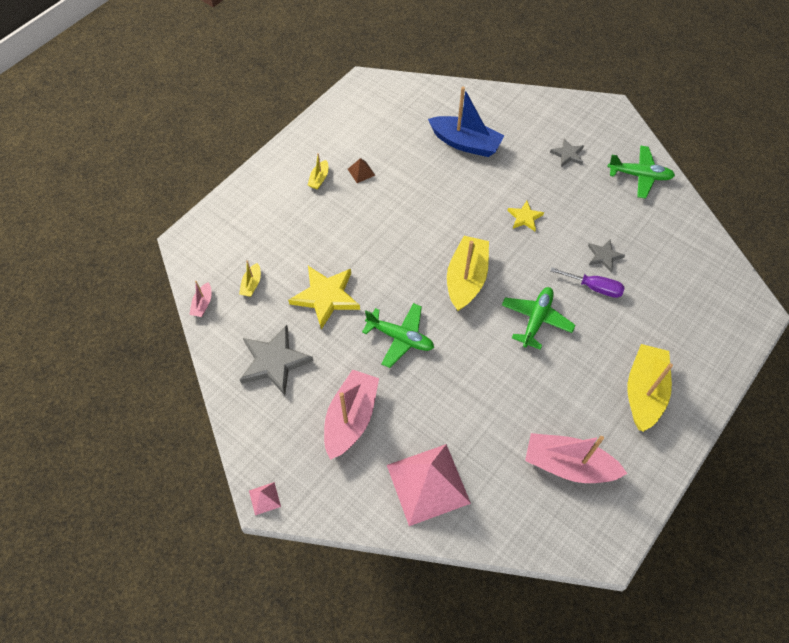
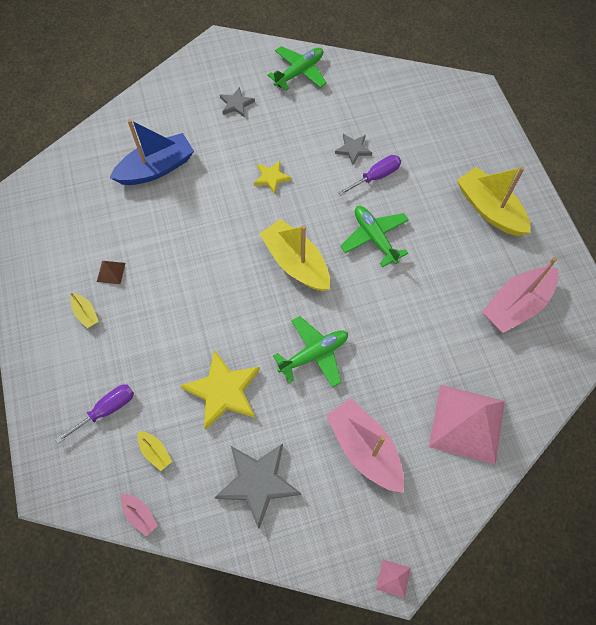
camera: 55 degrees left, 5 degrees up
(260, 237) = (107, 410): none -> purple screwdriver

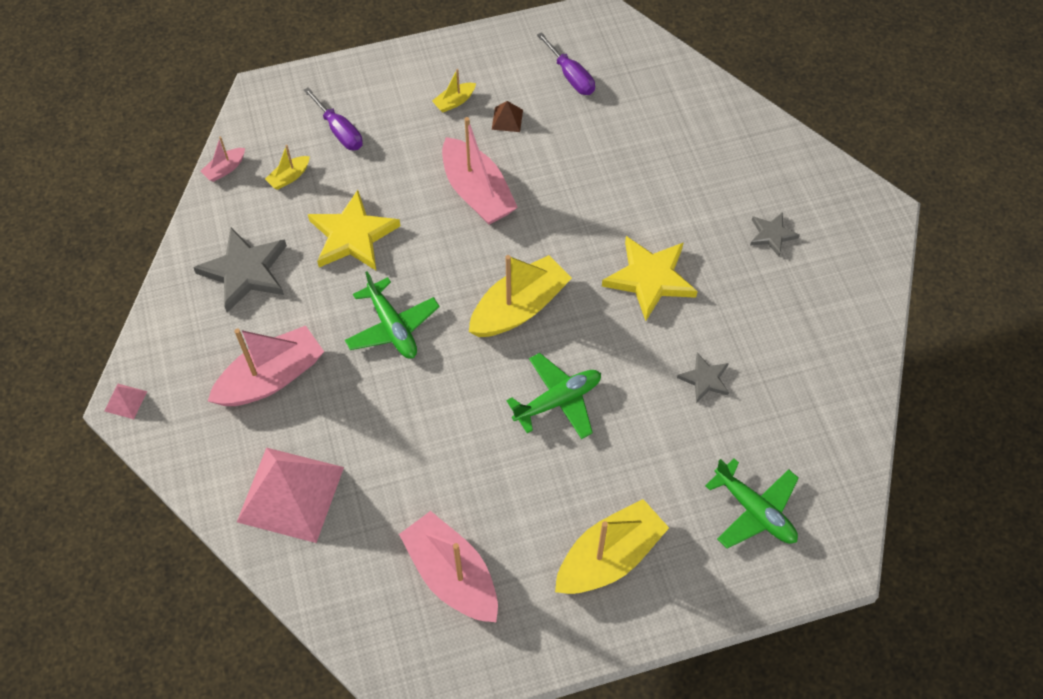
camera: 90 degrees right, 5 degrees down
(156, 168) = (657, 152): blue boat -> none
(185, 294) = (477, 192): none -> pink boat
(271, 178) = (650, 278): yellow star -> yellow star, size x1.84
(299, 72) = (841, 312): green plane -> green plane (754, 511)
(376, 176) = (659, 407): purple screwdriver -> purple screwdriver (571, 76)

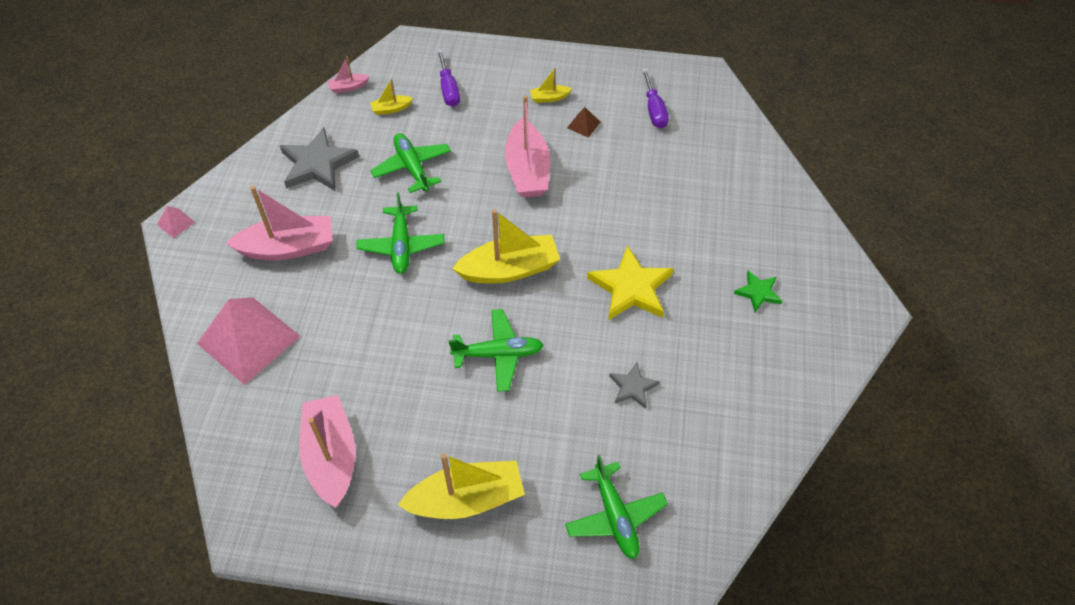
camera: 25 degrees right, 5 degrees down
(353, 236) = (412, 167): yellow star -> green plane
(772, 235) = (758, 292): grey star -> green star

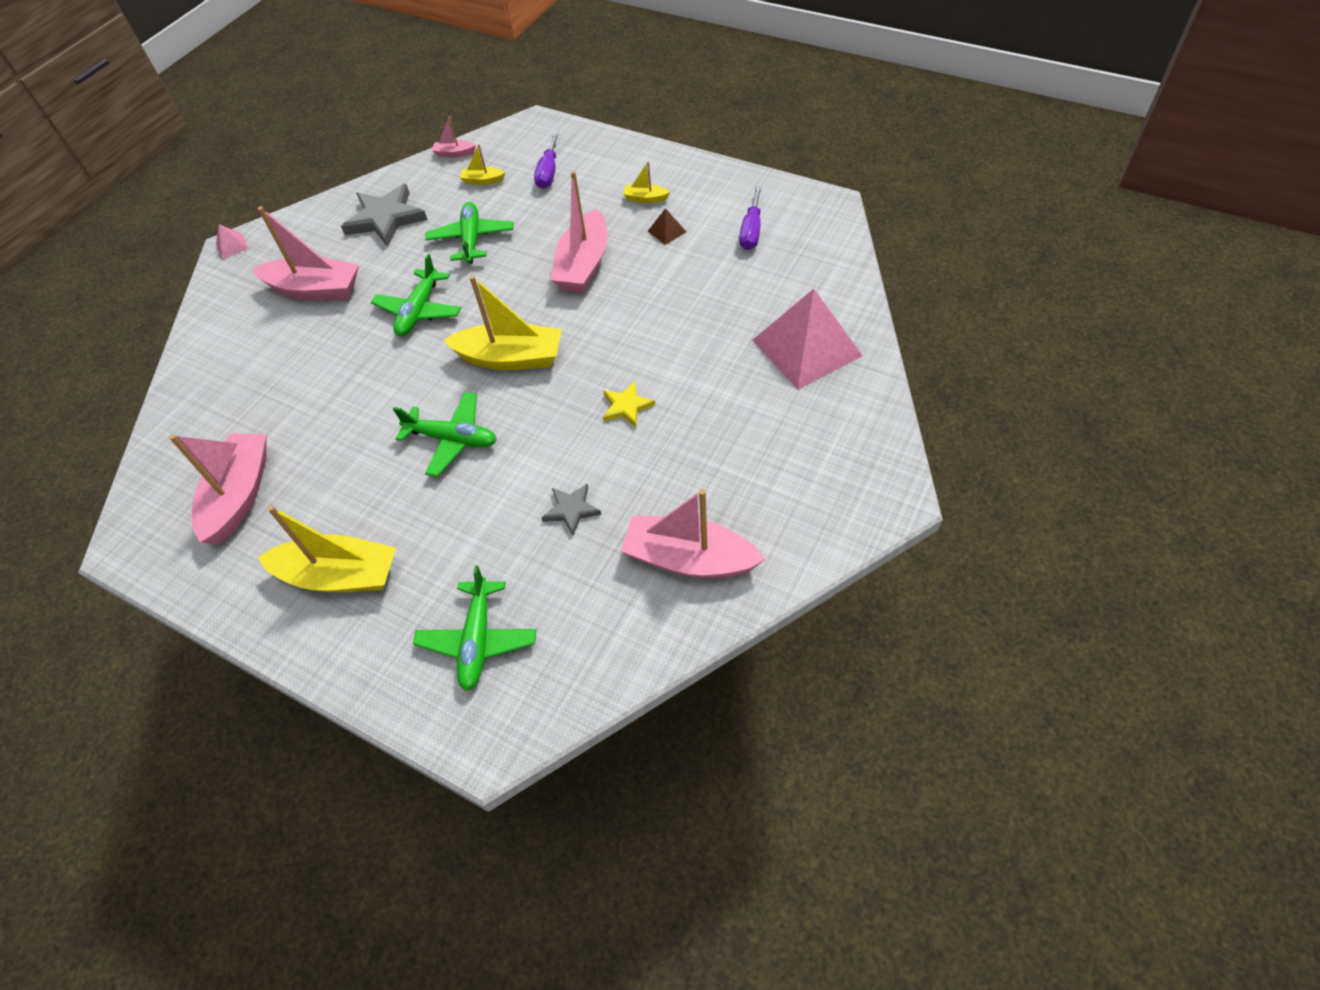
camera: 25 degrees right, 0 degrees up
(248, 340) = (231, 366): pink pyramid -> pink pyramid (807, 348)
(631, 288) = (626, 406): yellow star -> yellow star, size x0.54
(746, 400) = (689, 558): none -> pink boat
(758, 292) = (766, 445): green star -> none

